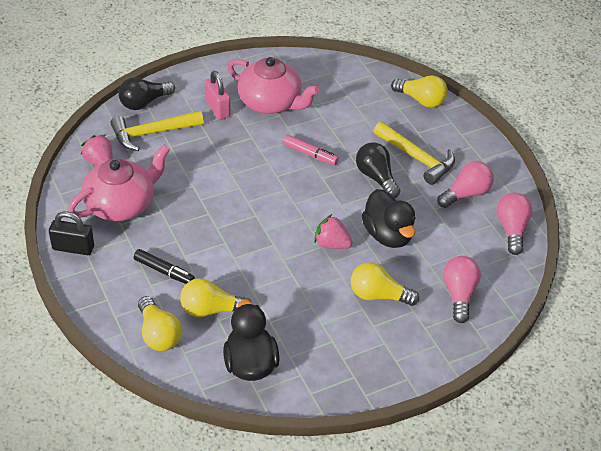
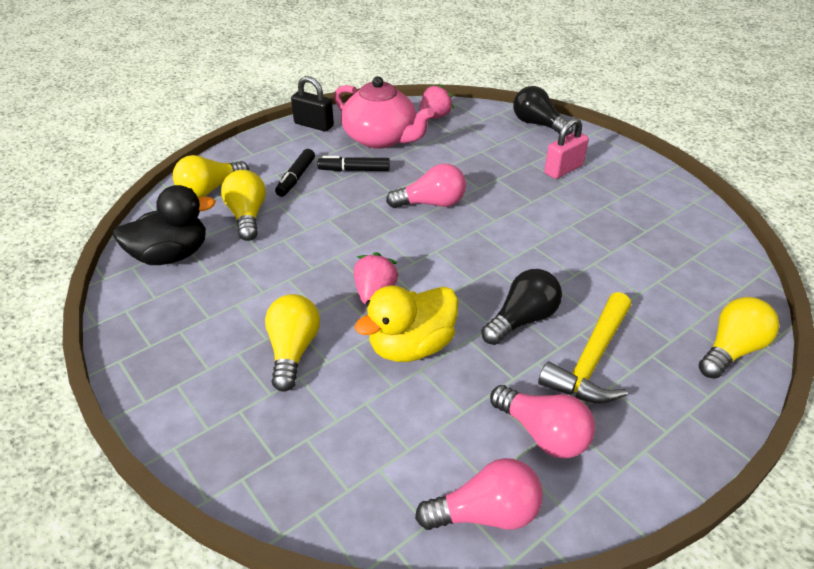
camera: 80 degrees right, 5 degrees down
(73, 248) = (314, 125): black padlock -> black padlock turned 60 degrees counterclockwise
(152, 133) = (494, 137): yellow hammer -> none
(167, 230) = (354, 170): none -> black marker
(270, 102) = (605, 205): pink teapot -> none
(310, 154) = (531, 251): pink marker -> none
(387, 235) = (411, 346): black duck -> yellow duck
(421, 100) = (731, 350): yellow light bulb -> yellow light bulb turned 150 degrees counterclockwise
(459, 294) = (312, 447): pink light bulb -> pink light bulb (431, 203)

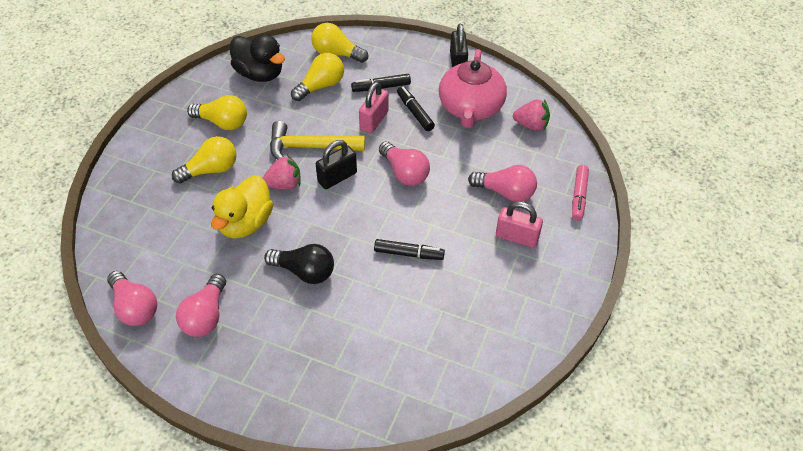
camera: 60 degrees right, 10 degrees up
(339, 198) = (374, 121): none -> pink padlock
(399, 250) = (337, 177): none -> black padlock
(411, 346) = (245, 223): yellow duck -> yellow duck turned 90 degrees counterclockwise
(505, 157) = (505, 192): none -> pink light bulb
(537, 124) = (579, 196): black light bulb -> pink marker
(543, 237) = (408, 254): none -> black marker
(591, 360) = (285, 323): yellow hammer -> yellow hammer (310, 147)
(731, 350) = (345, 407): yellow light bulb -> yellow light bulb (222, 122)

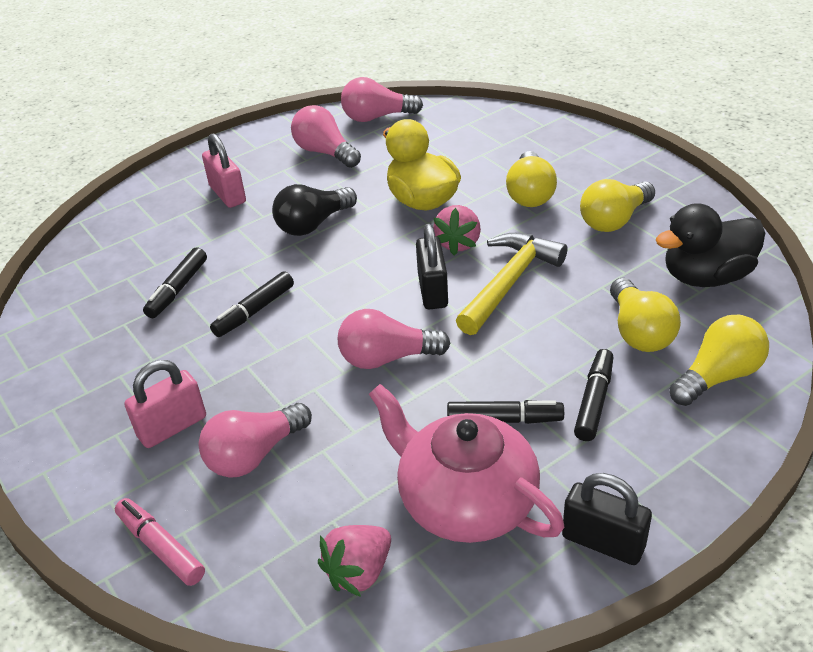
camera: 125 degrees right, 10 degrees down
(374, 121) = (518, 364): pink padlock -> pink padlock (227, 194)
(416, 309) = (178, 289): none -> black marker

